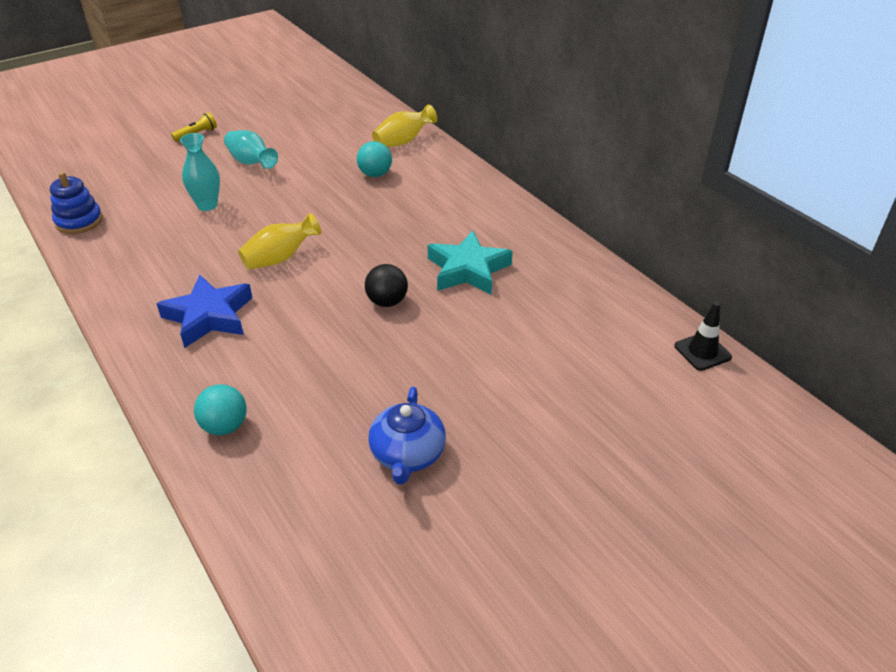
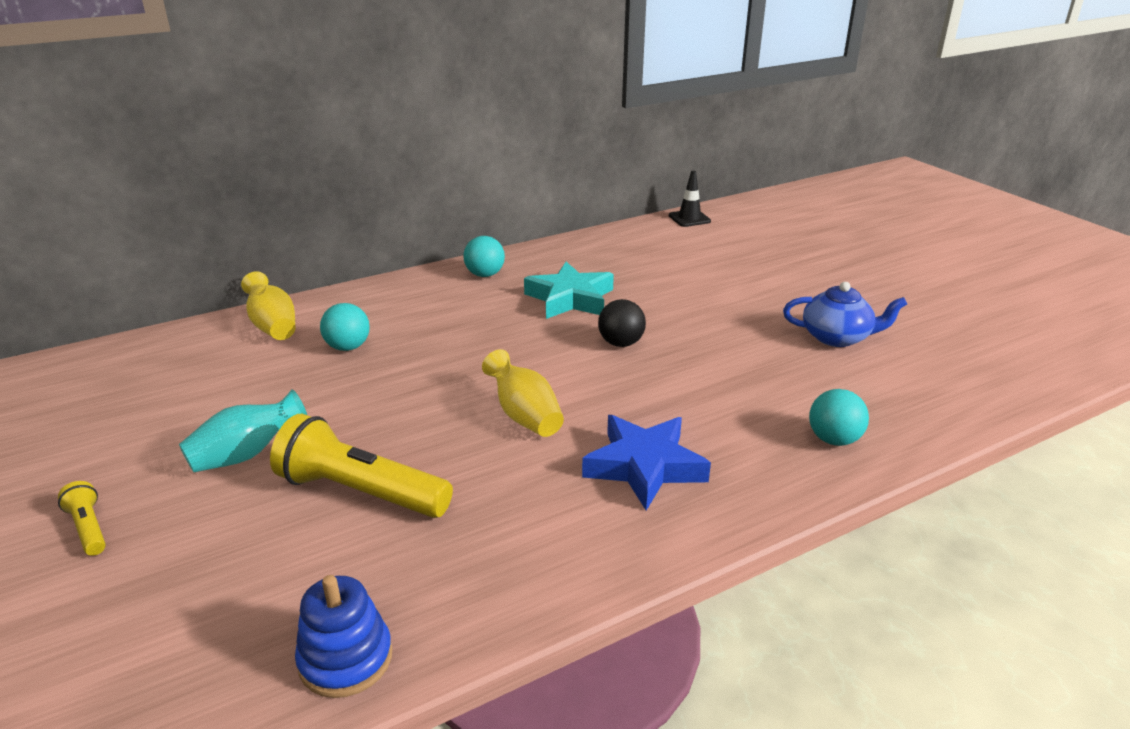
camera: 85 degrees left, 10 degrees down
(207, 205) = (360, 492): turquoise vase -> yellow flashlight
(506, 219) = (485, 275): none -> turquoise ball

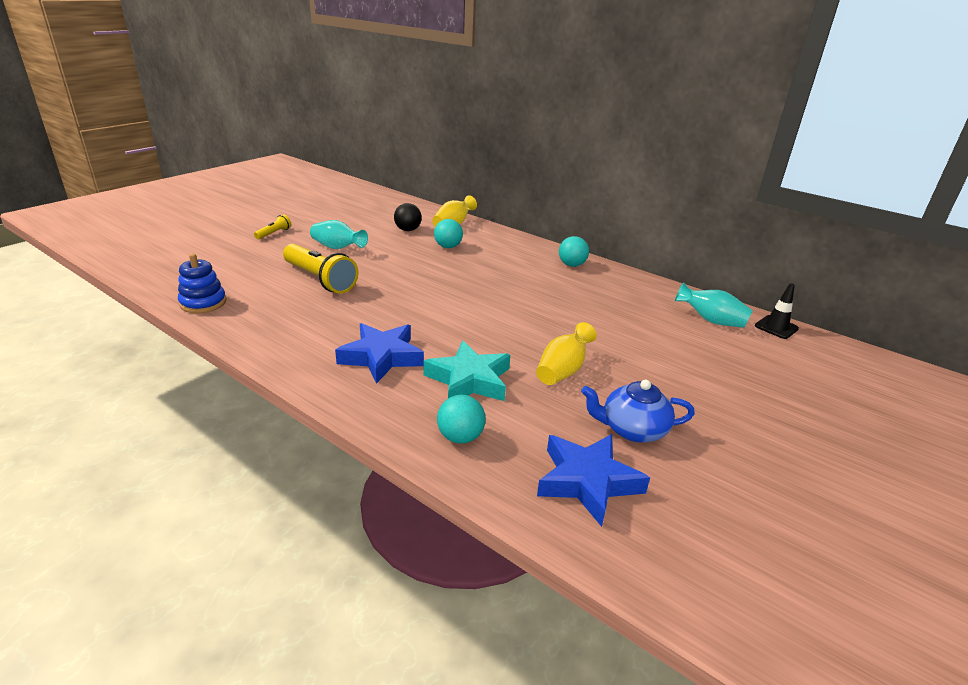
camera: 65 degrees right, 0 degrees up
(360, 492) = (320, 279): yellow flashlight -> yellow flashlight turned 135 degrees clockwise
(524, 415) = (413, 308): yellow vase -> yellow vase (563, 370)
(570, 298) = (571, 298): turquoise star -> turquoise star (469, 380)
(621, 343) = (526, 327): black ball -> black ball (408, 230)
(662, 241) = (711, 320): none -> turquoise vase
(837, 337) = (632, 429): blue teapot -> blue teapot turned 105 degrees clockwise
(911, 382) = (587, 481): none -> blue star

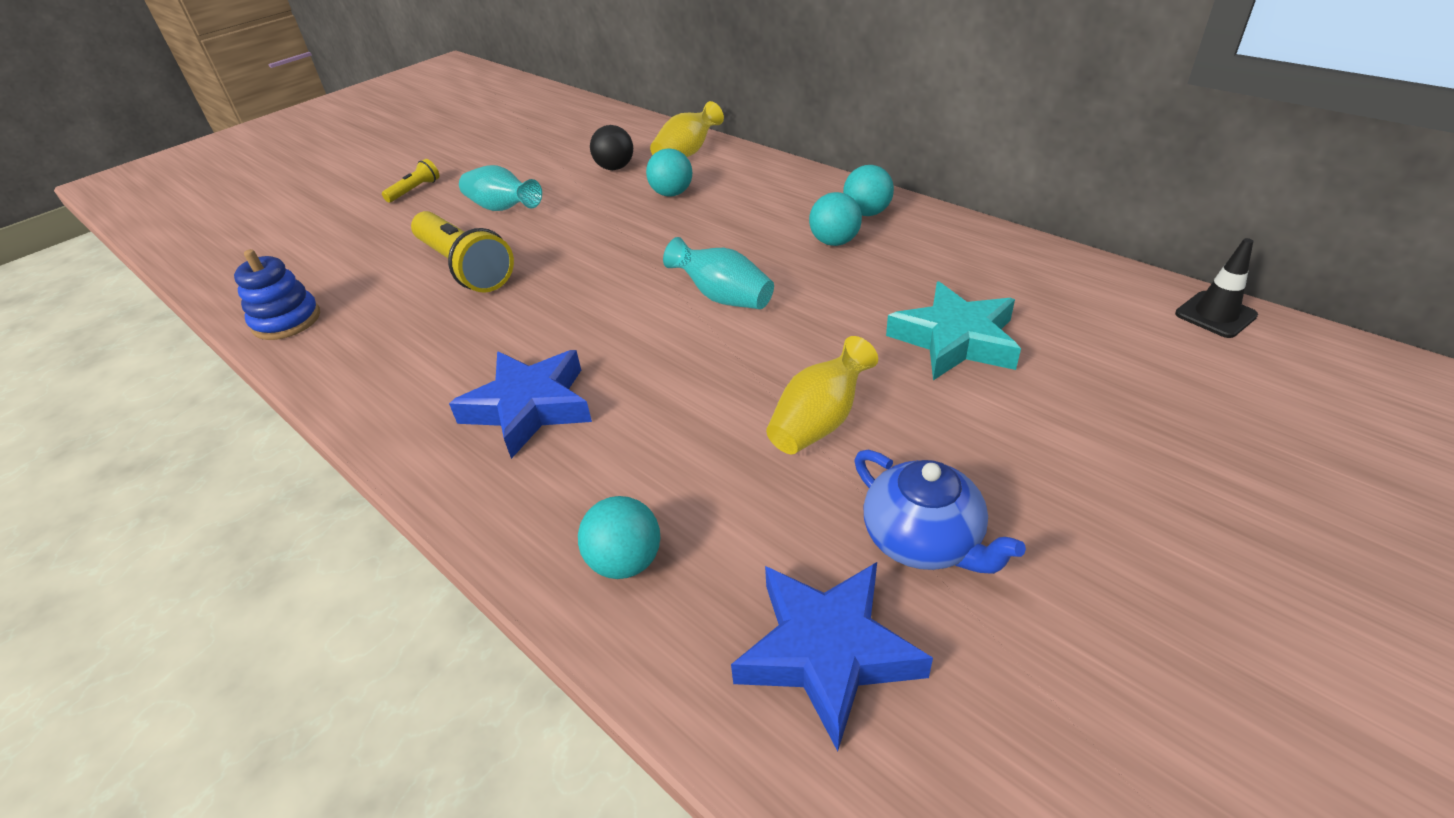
camera: 10 degrees right, 10 degrees up
(469, 380) = (660, 447): turquoise star -> turquoise star (955, 340)
(555, 279) = (834, 242): none -> turquoise ball
(632, 429) = (923, 540): blue teapot -> blue teapot turned 135 degrees counterclockwise
(711, 320) = (1096, 307): turquoise vase -> turquoise vase (723, 297)

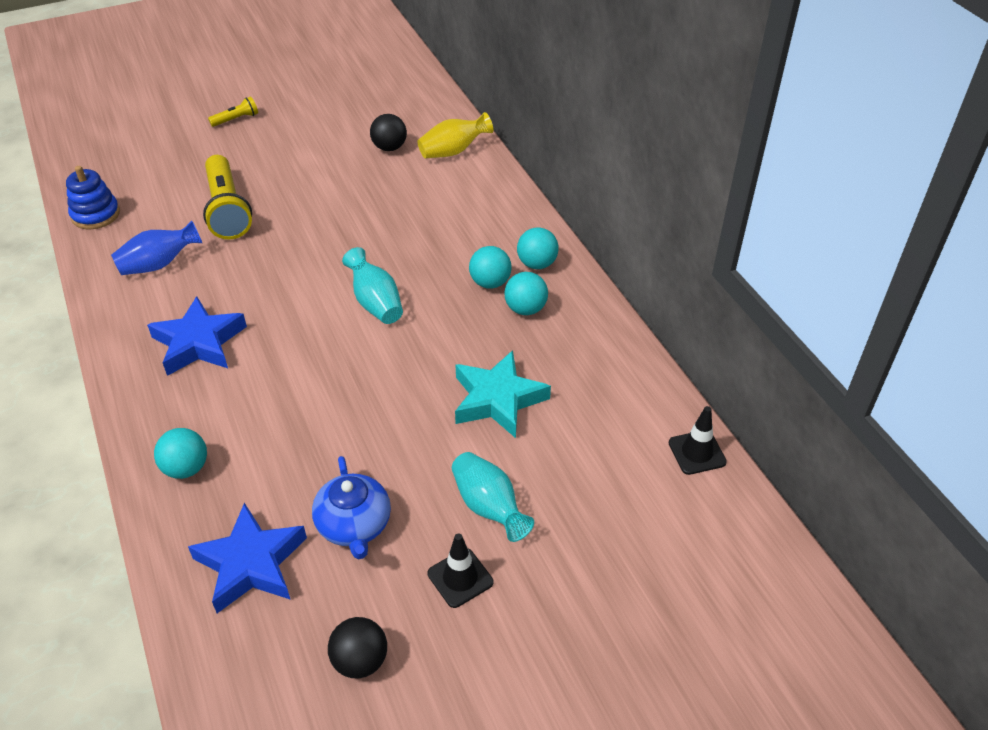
camera: 20 degrees right, 5 degrees up
(411, 344) = (159, 264): none -> blue vase
(502, 208) = (284, 161): turquoise vase -> turquoise vase (489, 507)
(672, 193) = (411, 190): turquoise ball -> turquoise ball (525, 309)
(819, 421) = (360, 424): yellow vase -> none
(1109, 721) = (360, 661): none -> black ball
(1120, 547) = (460, 578): none -> black traffic cone

